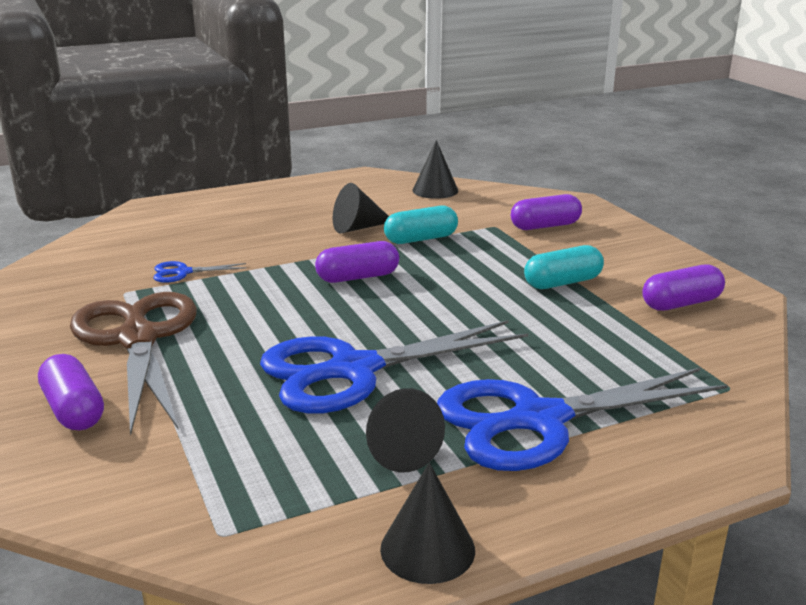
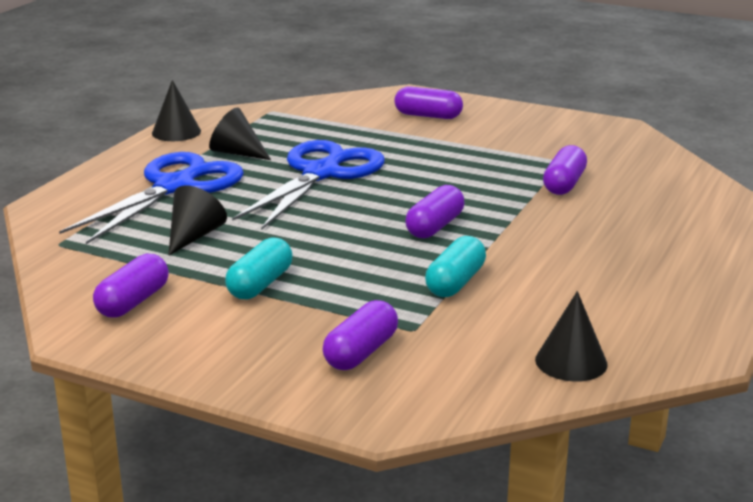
camera: 140 degrees right, 0 degrees up
(138, 339) = (479, 145): brown scissors -> none
(183, 272) = (564, 184): blue scissors -> purple capsule
(358, 228) = (535, 272): black cone -> black cone (194, 236)

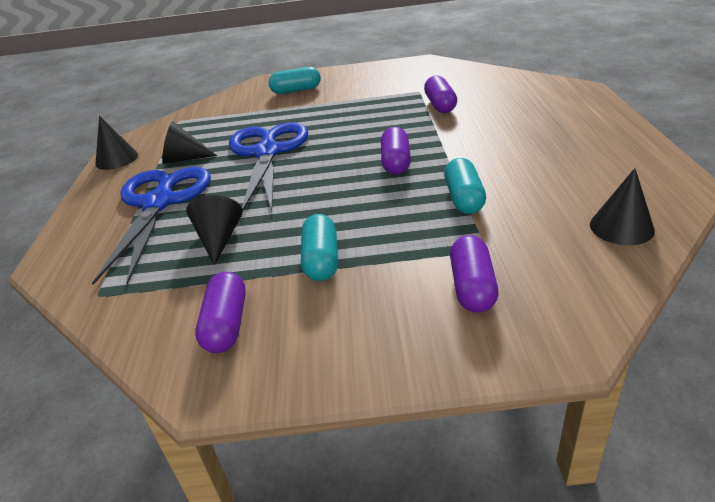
camera: 25 degrees left, 10 degrees up
(428, 116) = (296, 90): purple capsule -> turquoise capsule

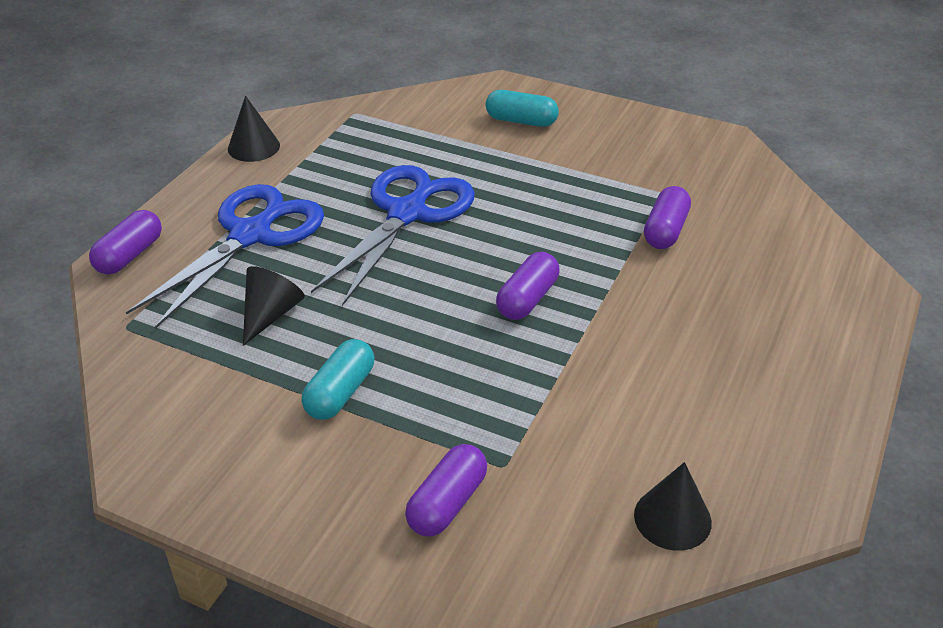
camera: 25 degrees right, 5 degrees up
(184, 159) = (318, 180): black cone -> none
(226, 325) = (204, 421): purple capsule -> purple capsule (129, 255)
(464, 198) = (549, 389): turquoise capsule -> none

